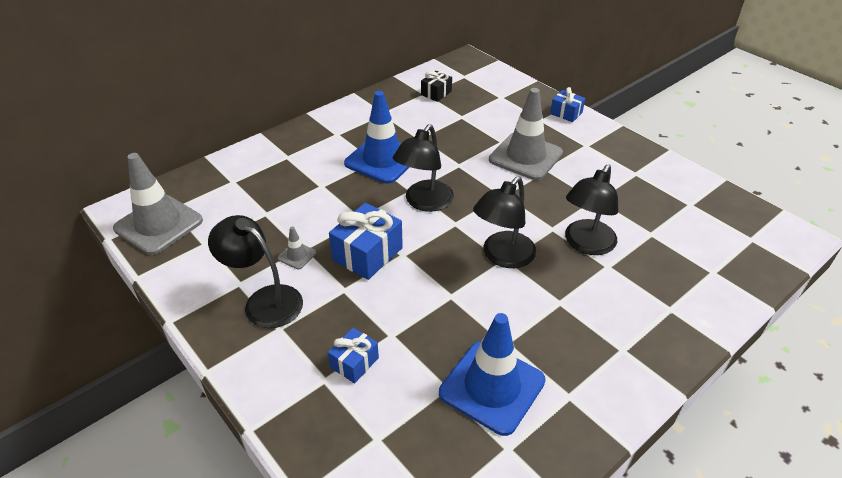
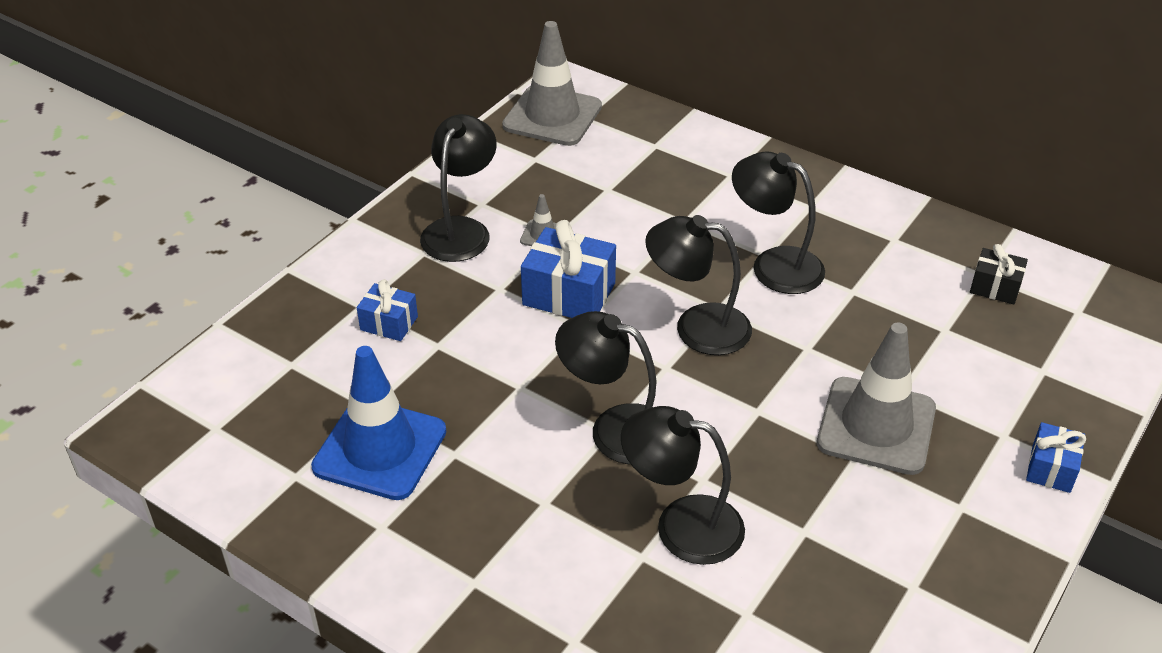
camera: 75 degrees right, 0 degrees up
(382, 159) = (774, 264): blue traffic cone -> black lamp

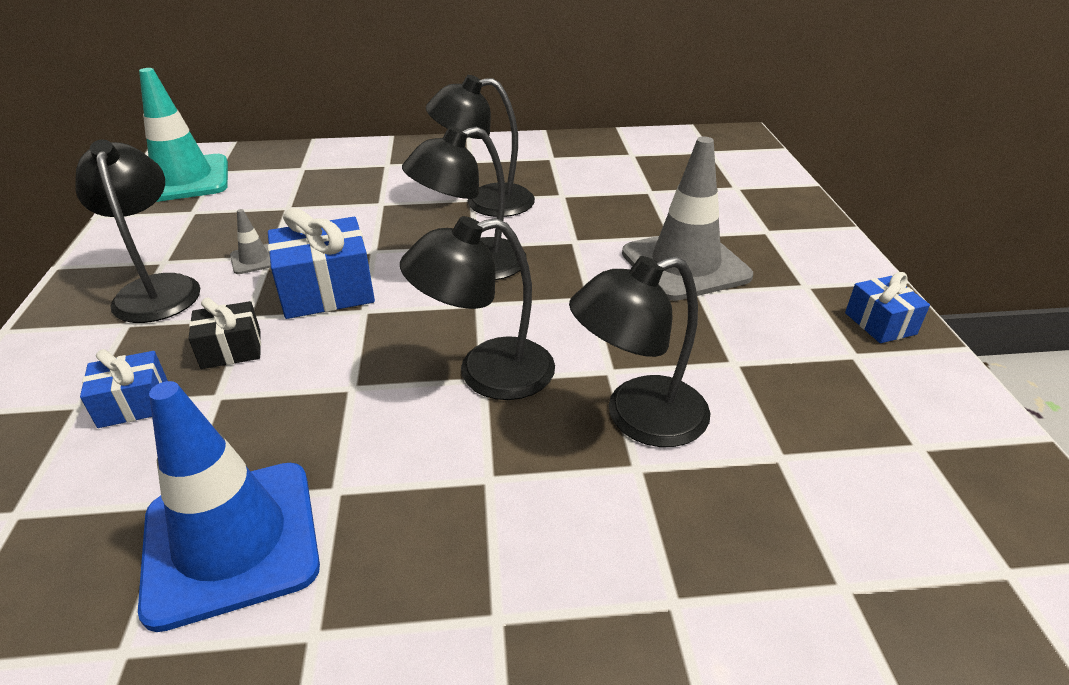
camera: 40 degrees left, 5 degrees down
(552, 116) = (183, 179): grey traffic cone -> turquoise traffic cone
(995, 287) = (648, 158): black gift -> black gift (231, 349)
(1051, 468) = (819, 235): blue gift -> blue gift (880, 323)

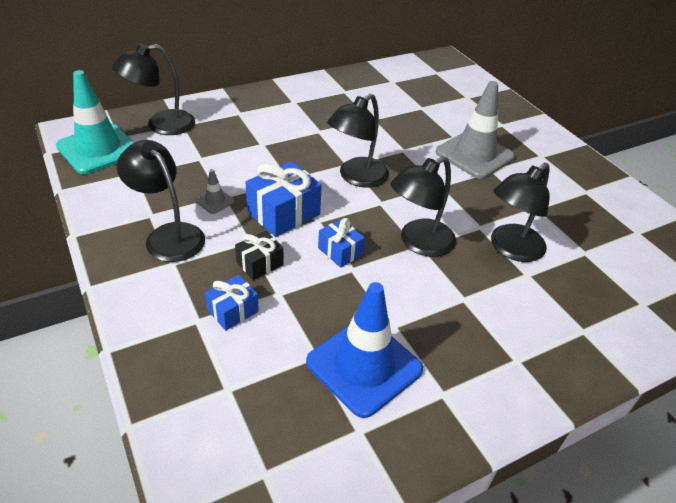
camera: 25 degrees left, 5 degrees up
(485, 202) = (329, 132): black lamp -> black lamp (161, 125)
(880, 323) = (587, 171): blue gift -> blue gift (340, 251)

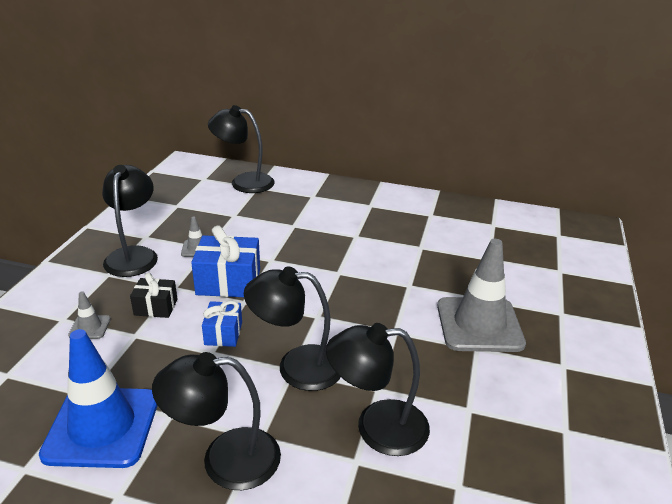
camera: 45 degrees right, 10 degrees down
(98, 149) = (181, 181): turquoise traffic cone -> none
(233, 311) = (90, 327): blue gift -> grey traffic cone
(357, 177) = (329, 286): black lamp -> black lamp (225, 459)

